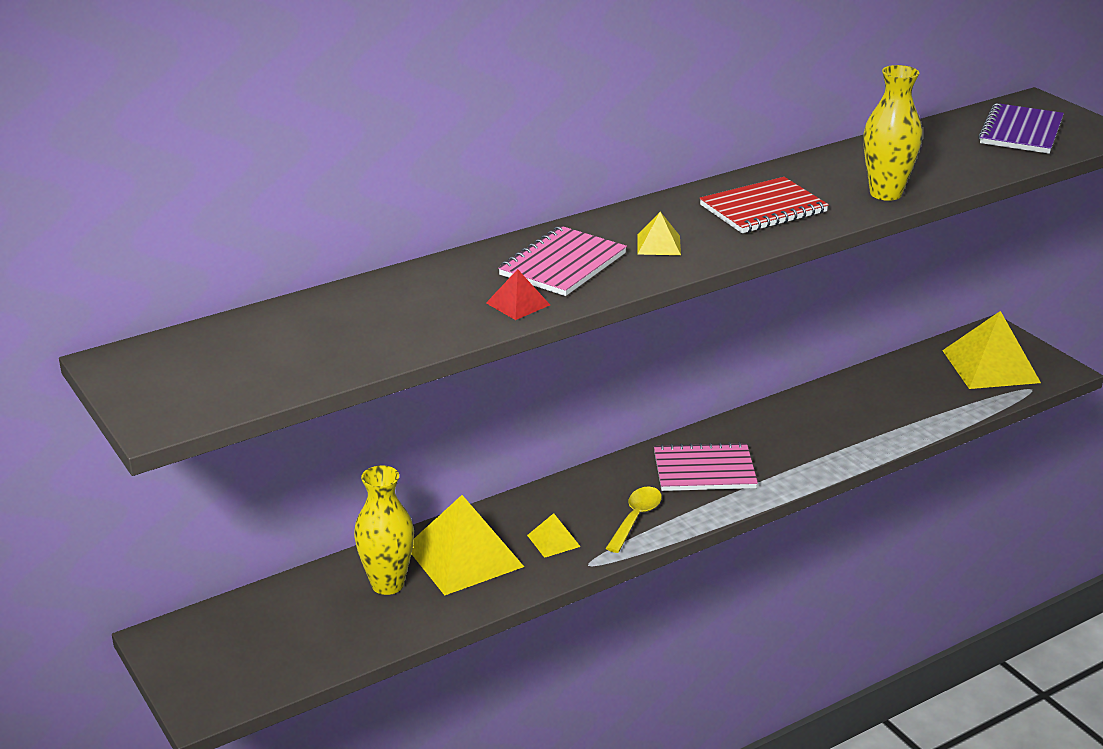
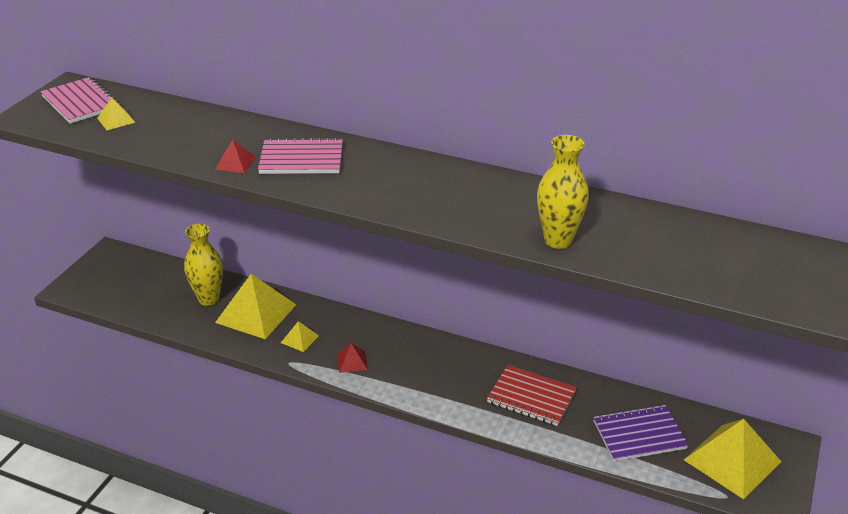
camera: 55 degrees right, 5 degrees up
(635, 518) = (352, 361): yellow spoon -> red pyramid
(659, 244) = (365, 180): yellow pyramid -> yellow pyramid (116, 120)
(704, 470) = (432, 368): pink notebook -> pink notebook (81, 102)
(763, 209) = (467, 200): red notebook -> red notebook (531, 397)
(1021, 132) = (770, 269): purple notebook -> purple notebook (639, 435)

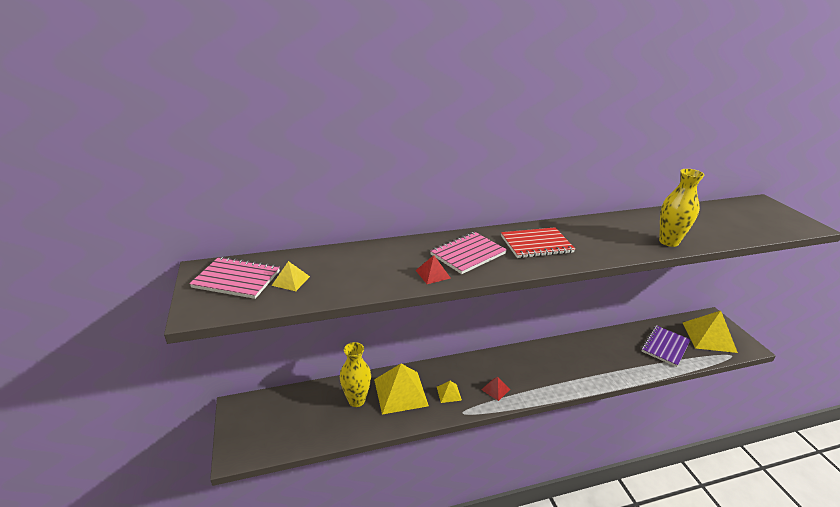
camera: 40 degrees left, 5 degrees down
(531, 397) = (601, 355): red notebook -> red notebook (536, 244)

